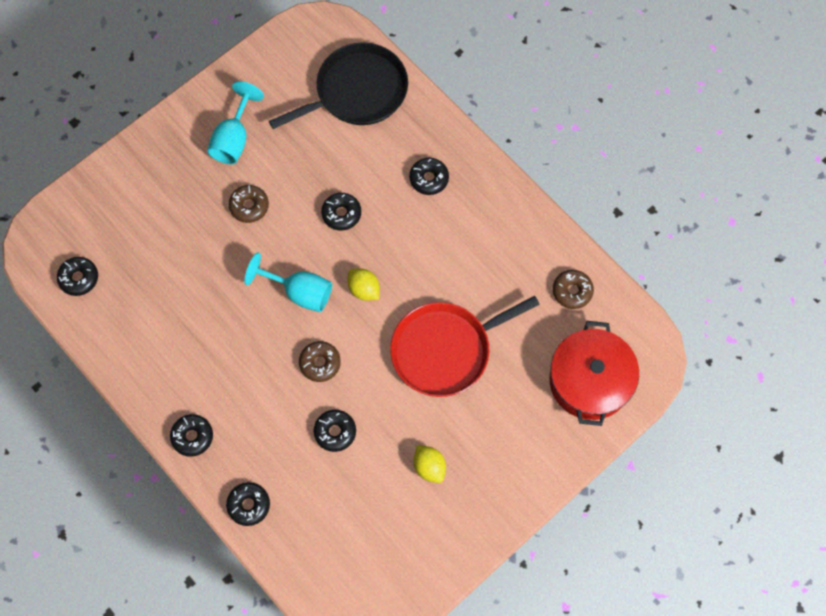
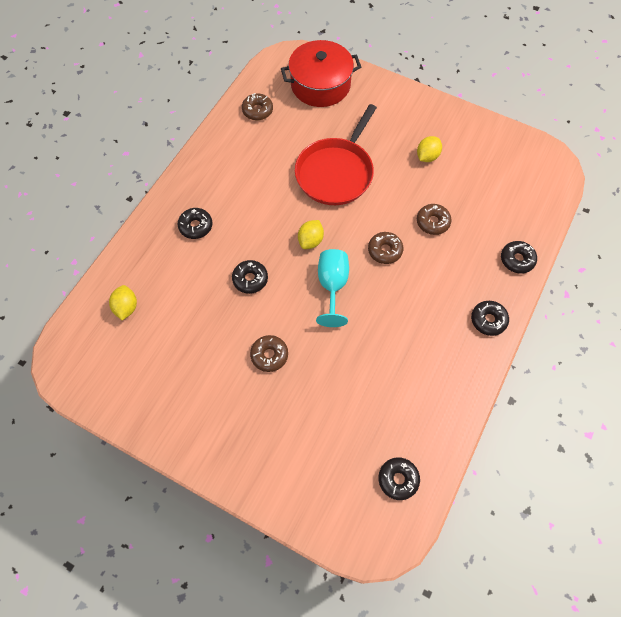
camera: 110 degrees left, 5 degrees down
(234, 139) = (206, 395): turquoise goblet -> none
(335, 432) = (432, 222): black donut -> brown donut
(357, 92) = (126, 307): black pan -> yellow lemon
(445, 350) = (336, 172): red pan -> red pan turned 75 degrees clockwise

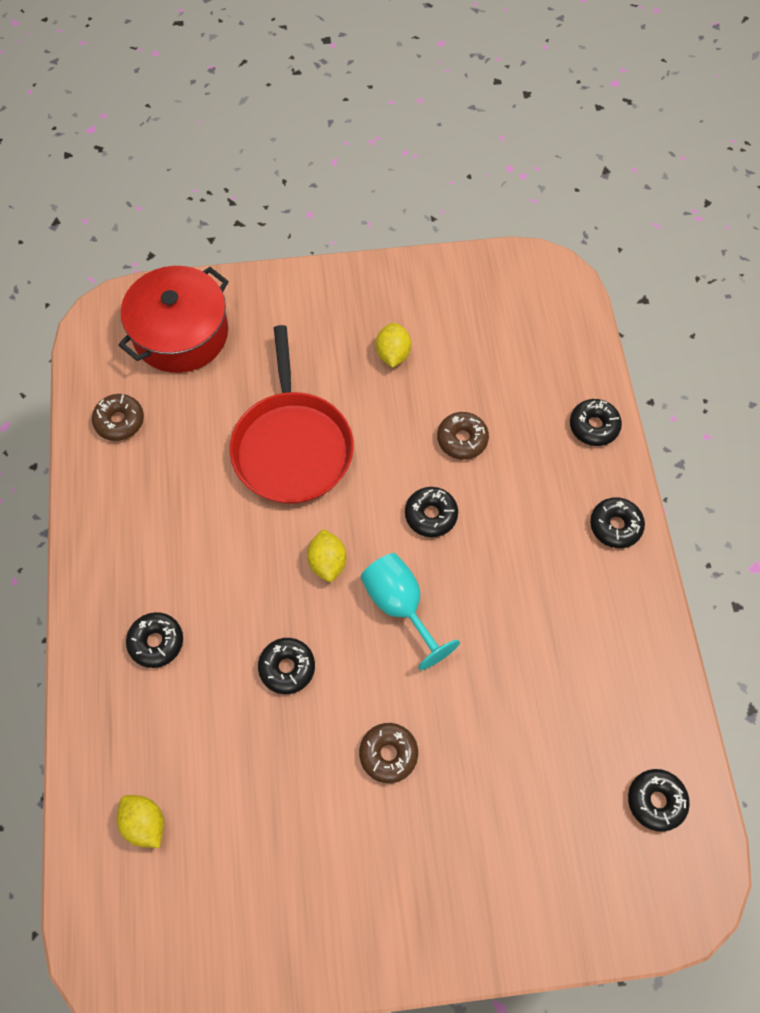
camera: 35 degrees left, 0 degrees up
(385, 250) = (431, 515): brown donut -> black donut

